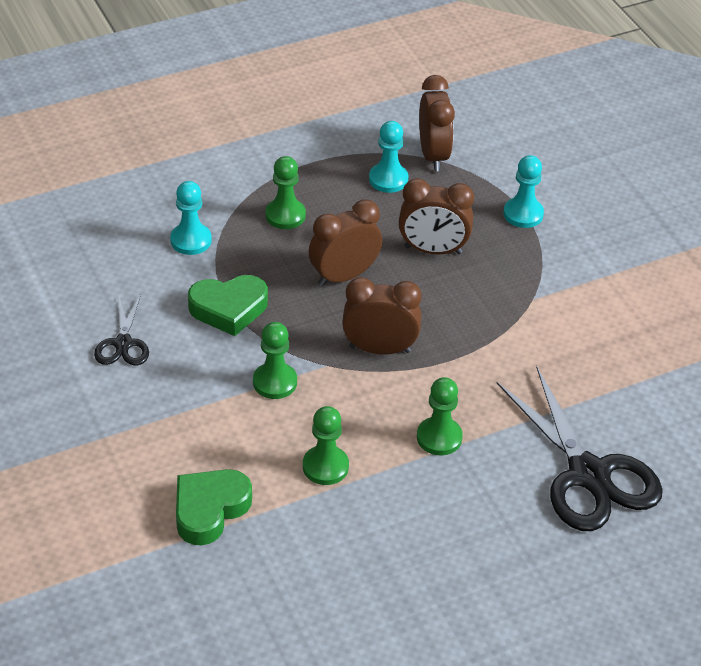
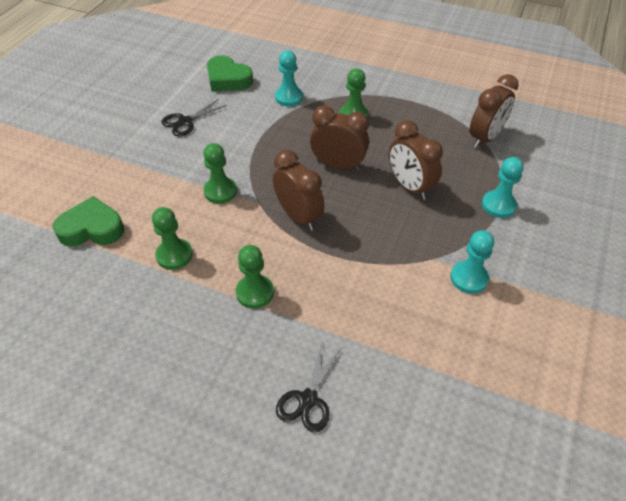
camera: 50 degrees right, 5 degrees up
(229, 309) = (256, 140): green heart -> green heart (228, 79)
(388, 179) = (438, 134): turquoise pawn -> turquoise pawn (469, 278)
(588, 474) = (308, 399): black scissors -> black scissors, size x0.50

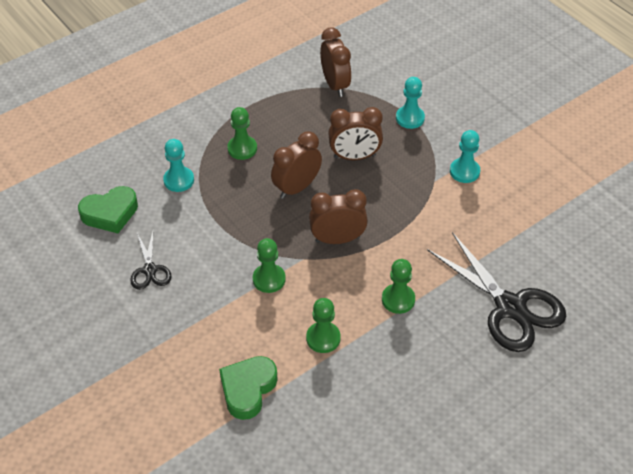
camera: 60 degrees left, 0 degrees up
(308, 399) = (510, 307): black scissors -> black scissors, size x2.00

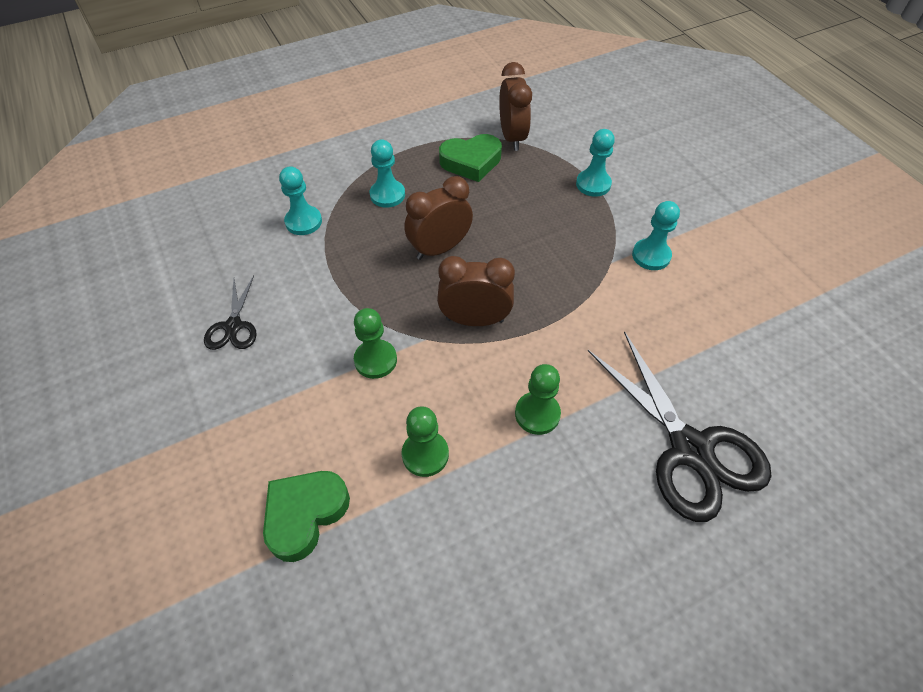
camera: 10 degrees right, 5 degrees up
(110, 213) = (212, 250): green heart -> green heart (471, 162)
(242, 149) = (387, 195): green pawn -> turquoise pawn
(354, 156) = (518, 220): brown clock -> none

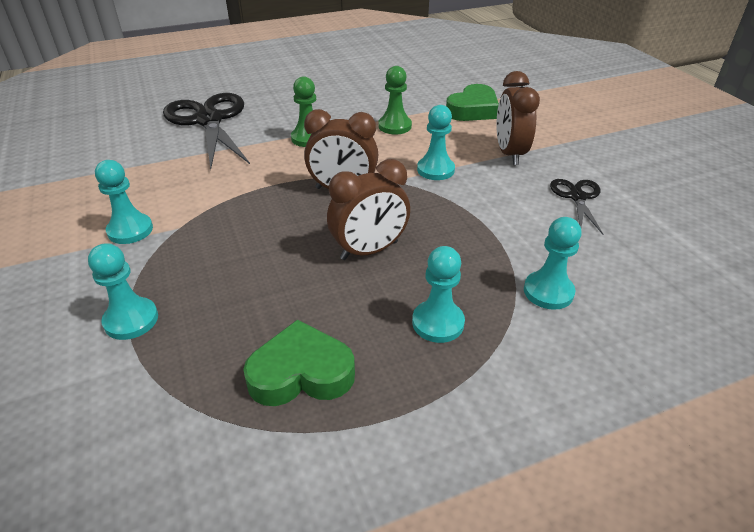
camera: 175 degrees left, 15 degrees down
(375, 360) = (435, 170): green pawn -> turquoise pawn
(512, 137) = (210, 423): brown clock -> brown clock (509, 153)

